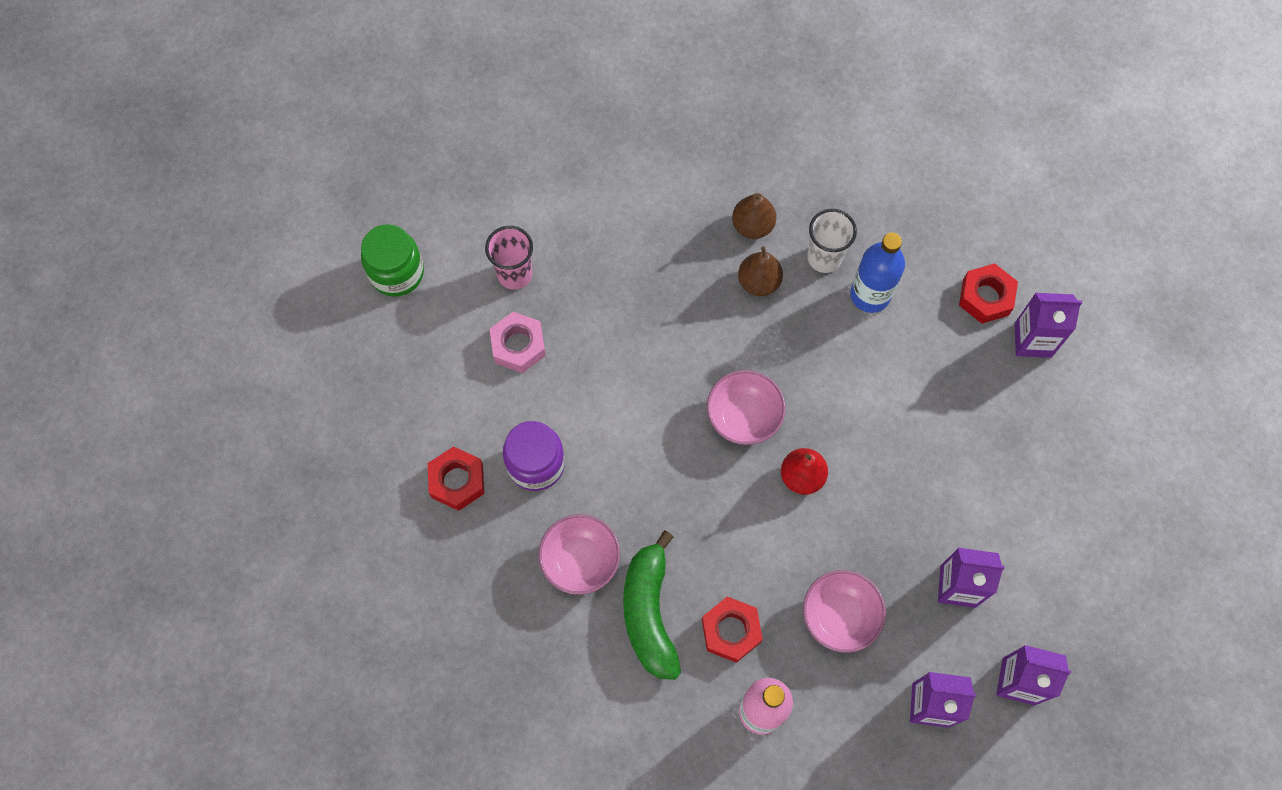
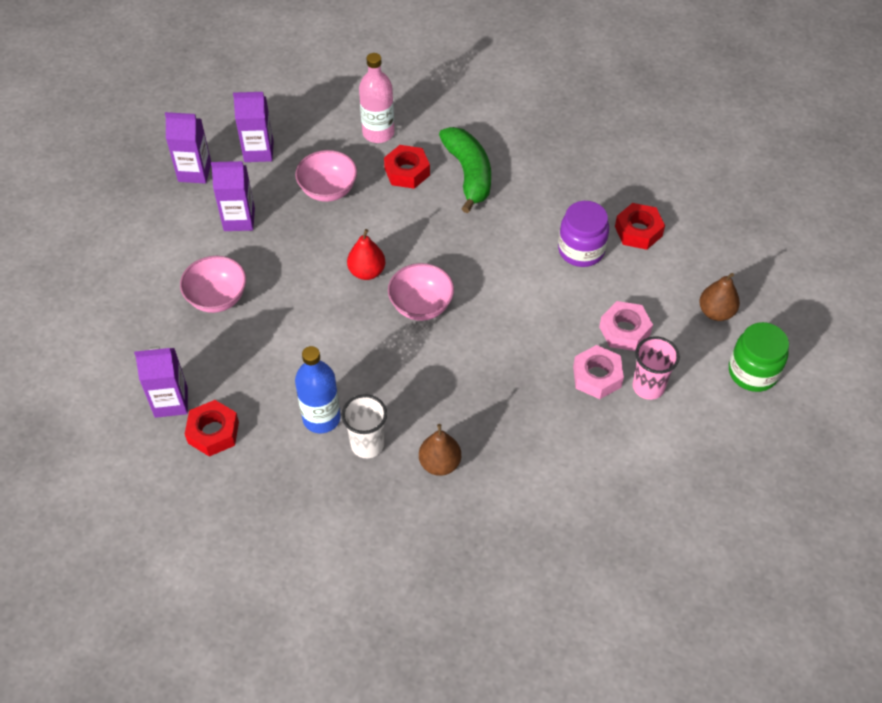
camera: 170 degrees right, 15 degrees down
(566, 295) = (597, 376): none -> pink nut
(580, 561) = (527, 196): pink bowl -> pink bowl (217, 298)
(759, 282) = (425, 414): brown pear -> brown pear (716, 312)

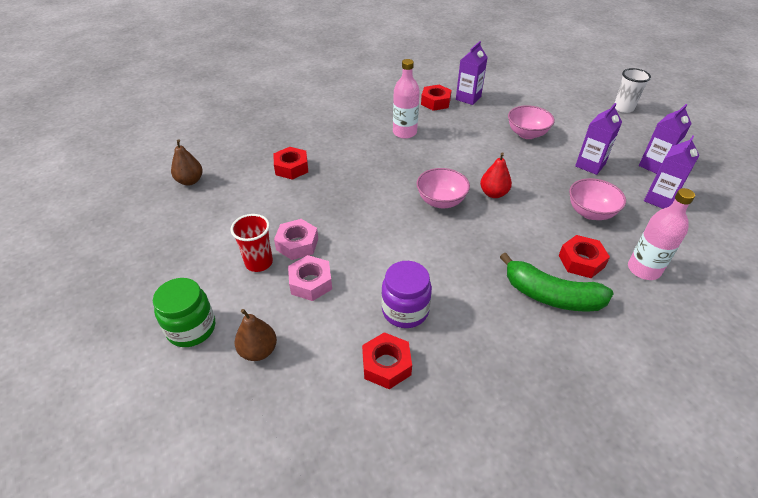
camera: 130 degrees right, 10 degrees down
(321, 418) = (404, 132): blue bottle -> pink bottle
(367, 444) = (370, 138): white cup -> white cup (623, 108)
(440, 463) = (328, 154): brown pear -> brown pear (190, 181)
(500, 480) = (291, 168): none -> red nut
(648, 387) = (259, 263): pink cup -> red cup

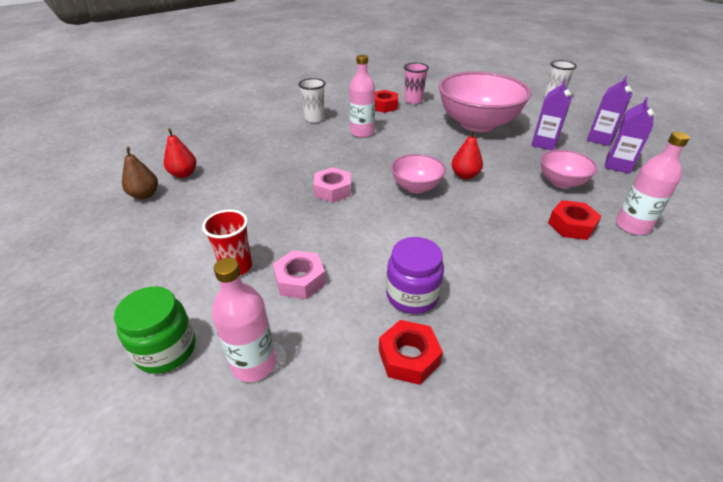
camera: 10 degrees left, 5 degrees down
(227, 162) = (183, 174): none -> red pear
(258, 351) = (254, 363): brown pear -> pink bottle
(291, 168) = (255, 172): red nut -> none
(297, 244) = (276, 243): pink nut -> pink nut (333, 190)
(361, 111) = (314, 118): none -> white cup
(468, 98) = (413, 100): purple carton -> pink cup
(527, 134) = (477, 124): pink bowl -> pink bowl, size x2.01
(551, 296) = (556, 261): green banana -> none

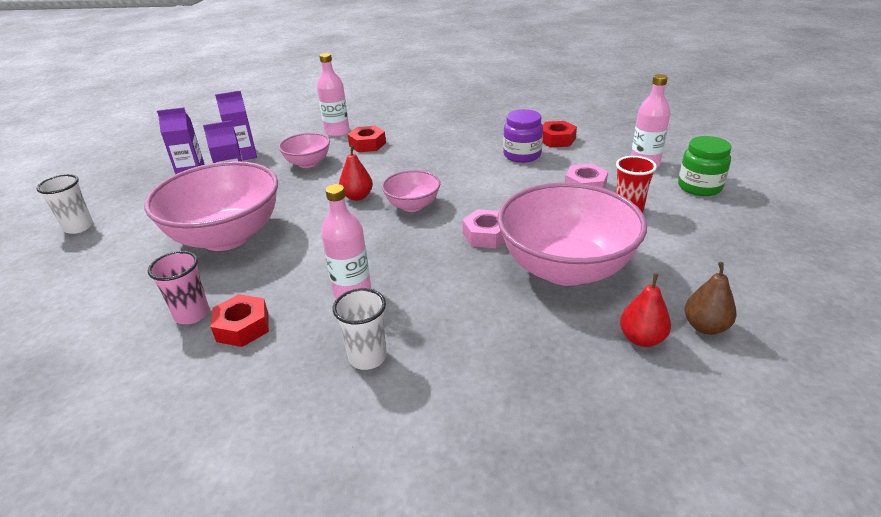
camera: 135 degrees left, 5 degrees down
(255, 192) = (565, 268): none -> pink bowl

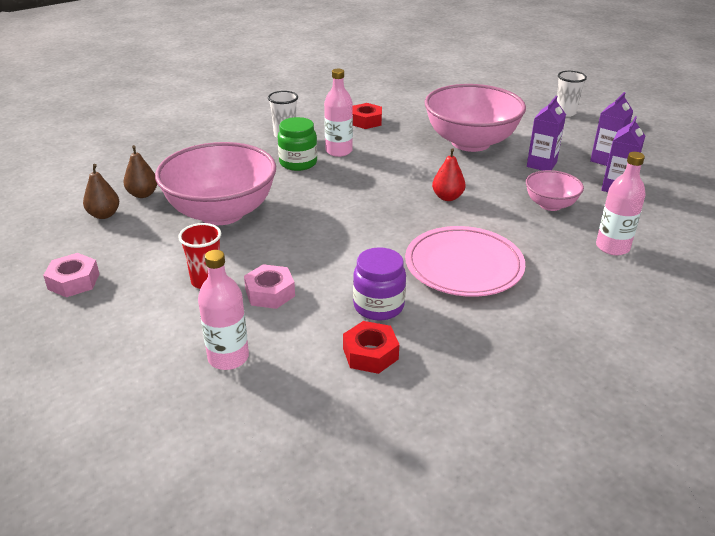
camera: 135 degrees right, 0 degrees up
(192, 314) = (400, 115): pink cup -> none
(367, 144) = (550, 246): red nut -> none
(412, 205) = (393, 209): pink bowl -> none
(436, 154) = (464, 266): none -> pink plate
(486, 235) = (304, 211): pink nut -> pink nut (74, 281)
(642, 339) = (143, 194): red pear -> brown pear
(699, 187) = (146, 347): green jar -> green jar (298, 163)

